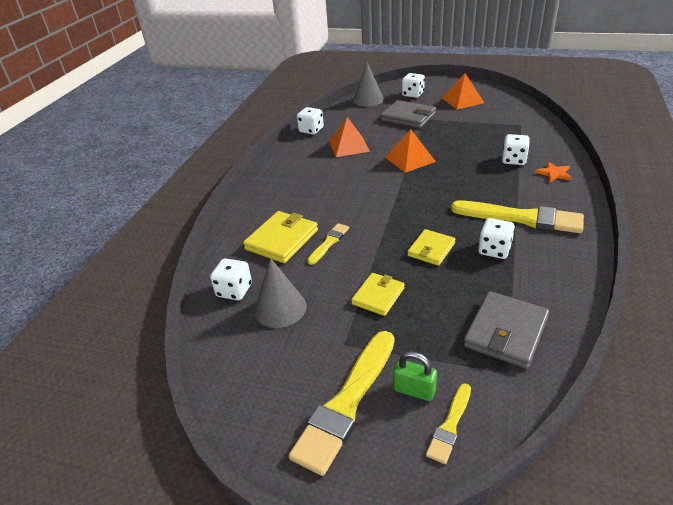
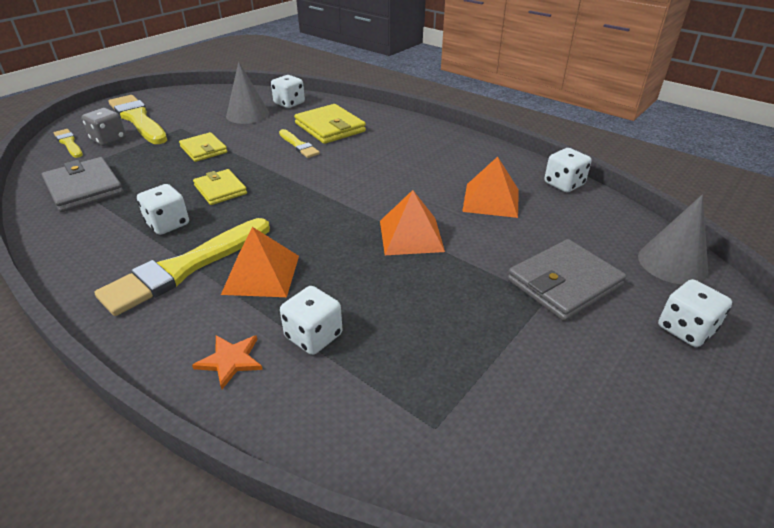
camera: 110 degrees right, 0 degrees up
(414, 390) = (108, 140): green padlock -> grey dice
(462, 100) = (621, 394): orange pyramid -> orange pyramid (261, 274)

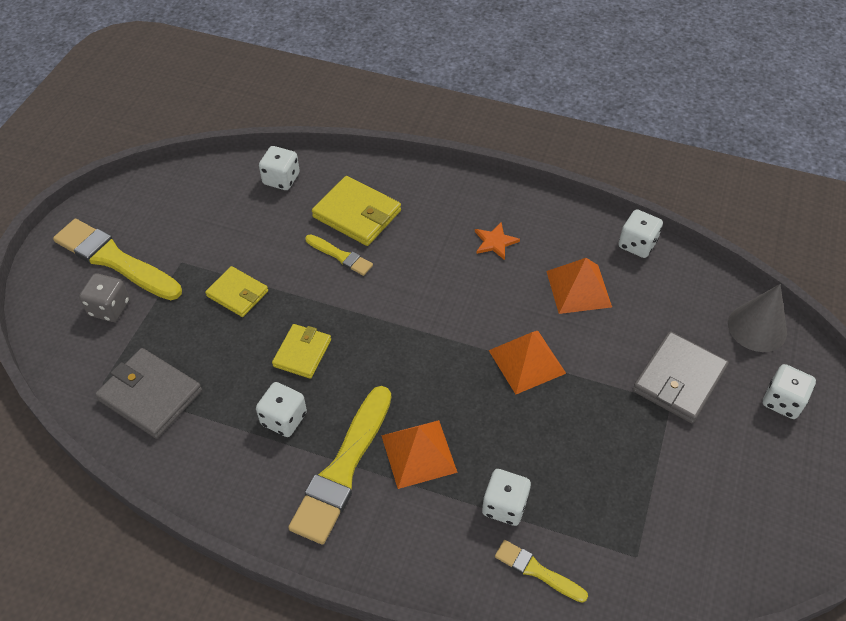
camera: 20 degrees left, 15 degrees up
(69, 143) = (65, 328): yellow brush -> yellow brush (537, 571)
(220, 189) = (302, 353): yellow wallet -> yellow wallet turned 75 degrees clockwise
(230, 360) = (452, 553): orange star -> orange star (495, 242)
(247, 114) = (245, 214): grey cone -> none

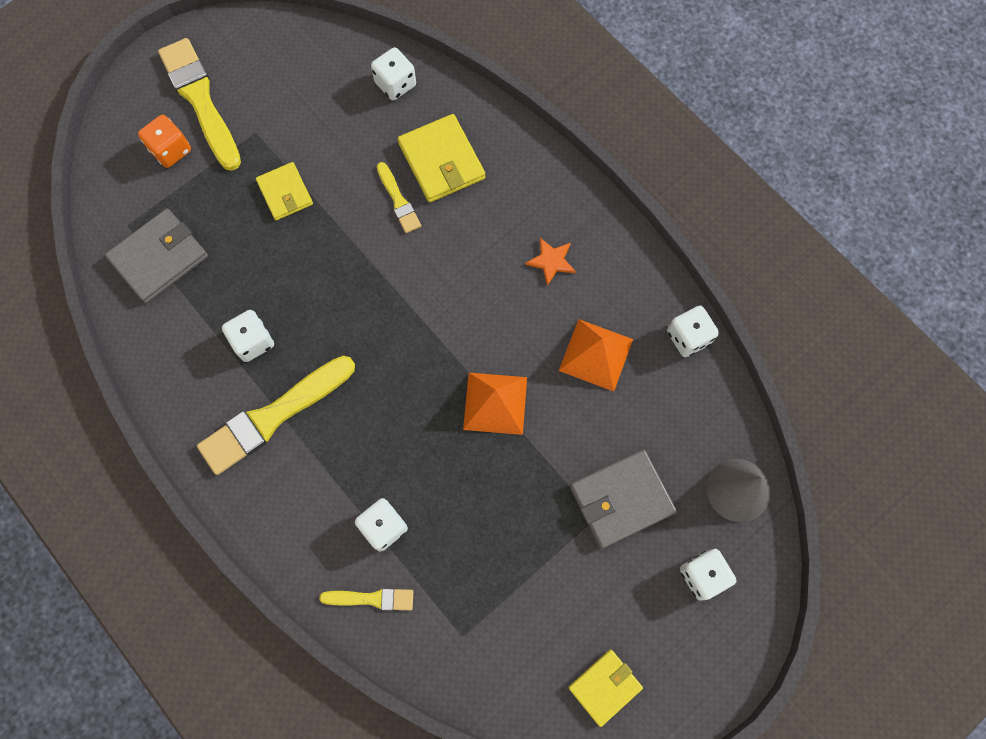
camera: 30 degrees right, 20 degrees up
(109, 308) = (171, 150): grey dice -> orange dice
(150, 395) = (159, 258): grey wallet -> grey wallet turned 75 degrees clockwise
(302, 353) = (305, 285): yellow wallet -> yellow wallet (605, 687)
(418, 453) = (343, 438): orange pyramid -> none
(537, 571) = (372, 598): yellow brush -> yellow brush turned 120 degrees clockwise

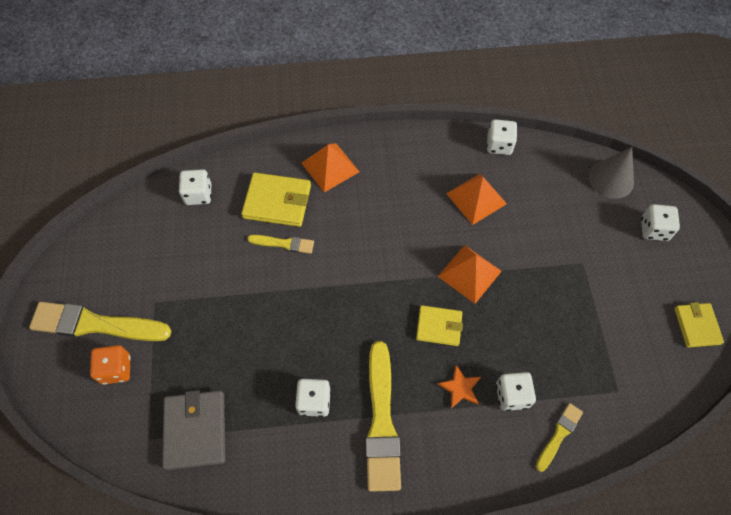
camera: 55 degrees left, 10 degrees down
(285, 193) = (218, 311): yellow wallet -> yellow wallet (439, 326)
(521, 182) = (330, 167): none -> orange pyramid
(551, 261) = (396, 184): orange star -> orange star (460, 388)
(621, 499) = (580, 242): grey wallet -> none

